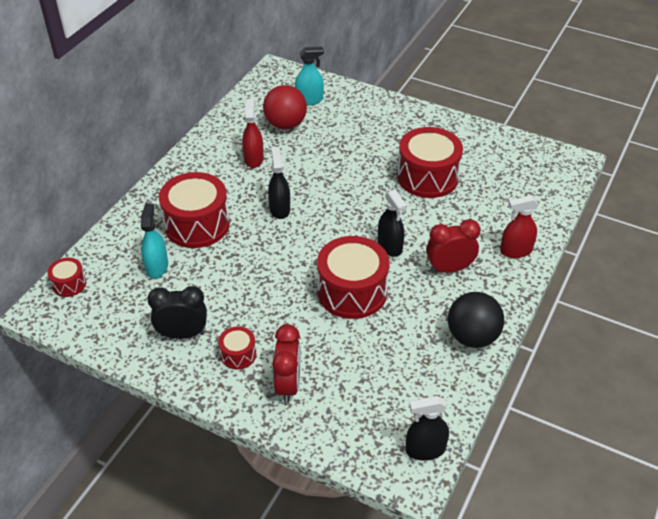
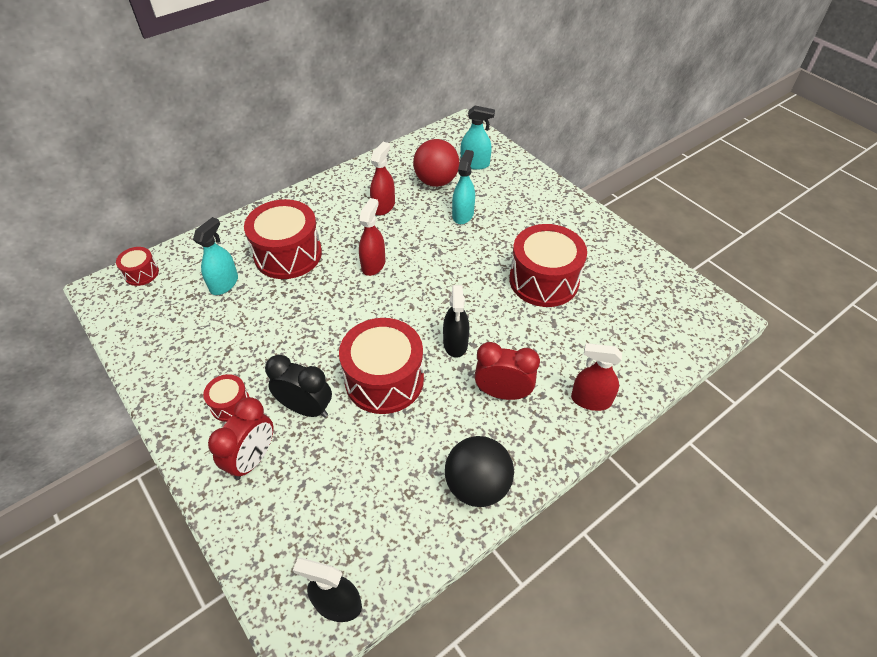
camera: 25 degrees right, 5 degrees up
(182, 334) = (197, 361): black clock -> black clock (306, 408)
(279, 209) = (373, 265): black spray bottle -> red spray bottle
(328, 145) = (463, 215): none -> turquoise spray bottle

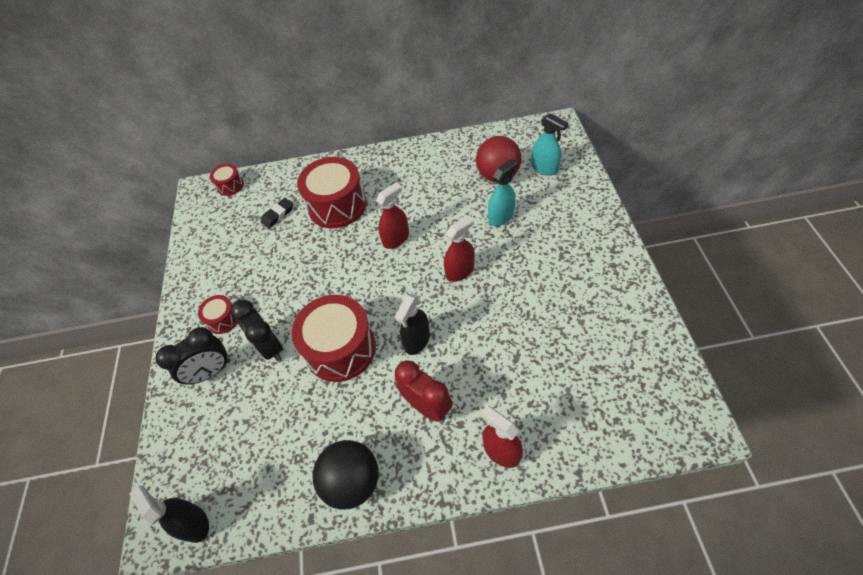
camera: 35 degrees right, 5 degrees up
(224, 284) = (278, 215): turquoise spray bottle -> black eraser
(253, 459) = (211, 372): red clock -> black clock
(383, 206) = (437, 186): red spray bottle -> red spray bottle (460, 271)
(544, 280) = (534, 310): red drum -> none

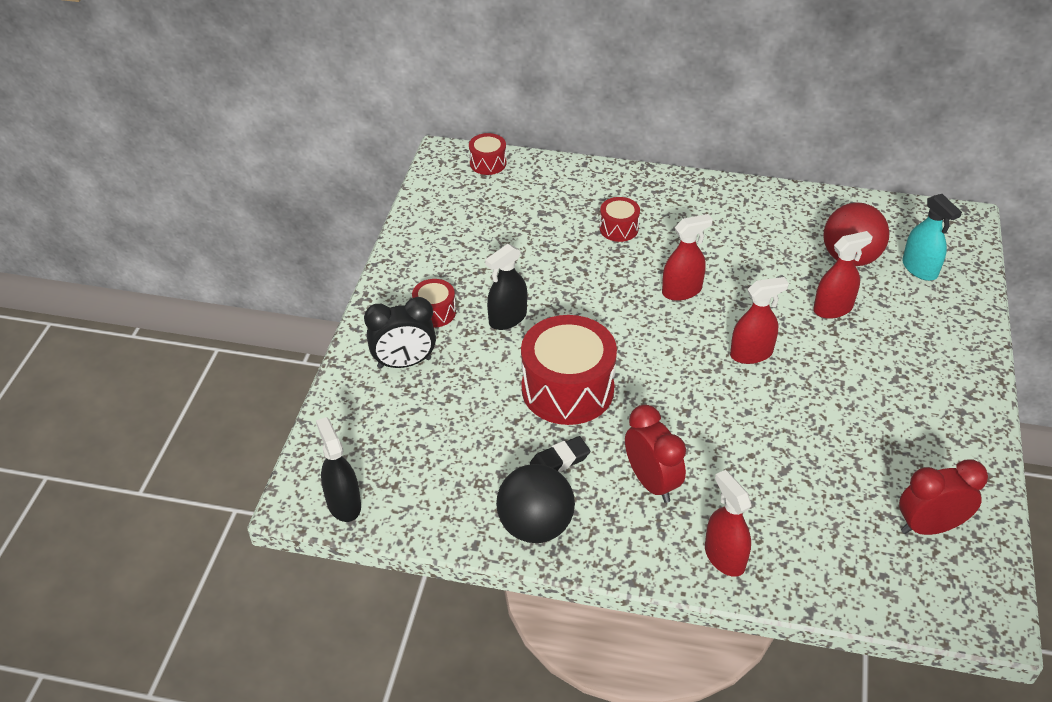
camera: 15 degrees right, 10 degrees down
(270, 347) = (482, 360): black clock -> none
(278, 215) = (538, 216): black eraser -> black eraser (560, 460)
(337, 205) = (618, 228): red drum -> red drum, size x0.48
(417, 340) = (666, 411): black spray bottle -> black spray bottle (507, 318)
(501, 217) = (833, 308): turquoise spray bottle -> red spray bottle
(630, 366) = (929, 527): none -> red clock

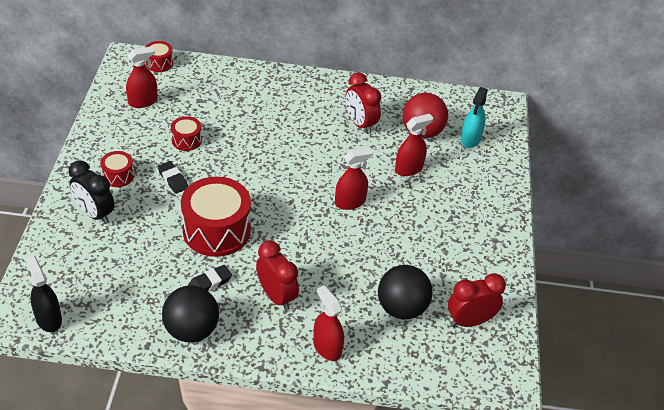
camera: 10 degrees left, 0 degrees up
(404, 363) = (95, 214): black clock -> black clock turned 60 degrees clockwise
(507, 318) = (173, 179): black spray bottle -> black eraser
(618, 228) = (256, 112): red drum -> red drum (186, 140)
(682, 291) = (301, 157): red spray bottle -> red spray bottle (143, 101)
(762, 246) = (360, 124): none -> red clock
(829, 505) = (401, 308): none -> black ball
(919, 269) = (470, 139): turquoise spray bottle -> turquoise spray bottle turned 60 degrees clockwise

